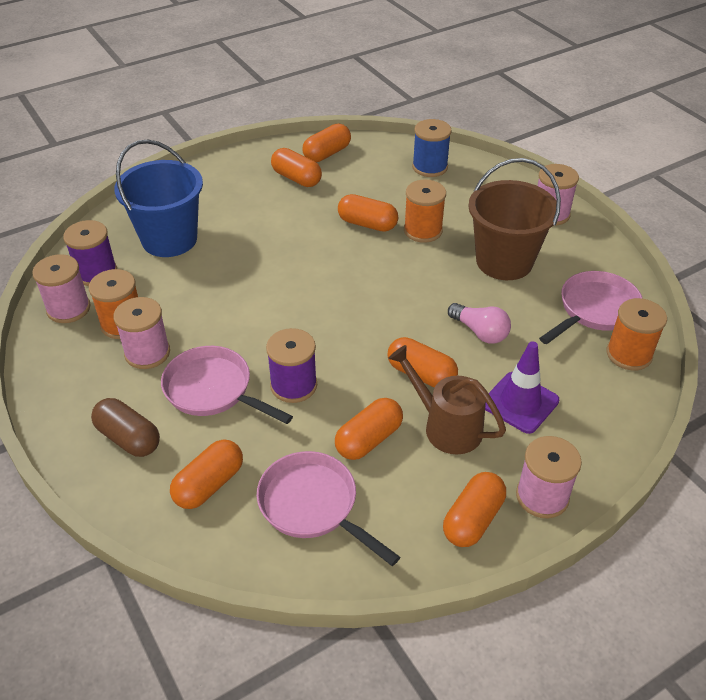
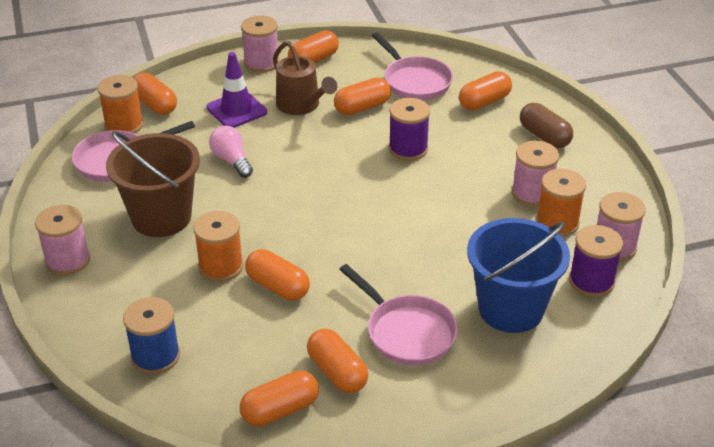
camera: 165 degrees left, 5 degrees down
(213, 390) = (475, 156): pink pan -> pink pan (406, 332)
(421, 374) = (301, 139): orange capsule -> orange capsule (155, 105)

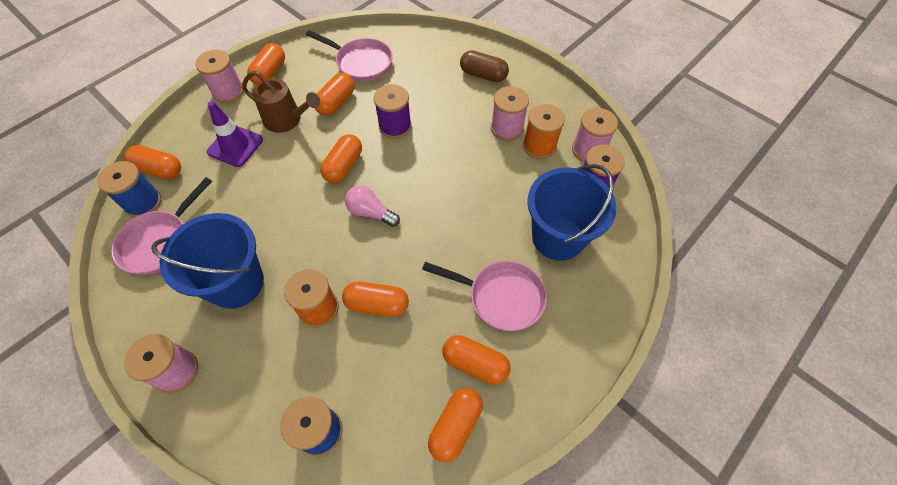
camera: 30 degrees left, 20 degrees up
(124, 125) = (143, 202): orange spool -> blue spool
(161, 217) = (236, 283): brown bucket -> blue bucket
(232, 160) = (262, 198): pink light bulb -> pink light bulb (371, 212)
(484, 102) = (423, 61): orange capsule -> orange capsule (344, 166)

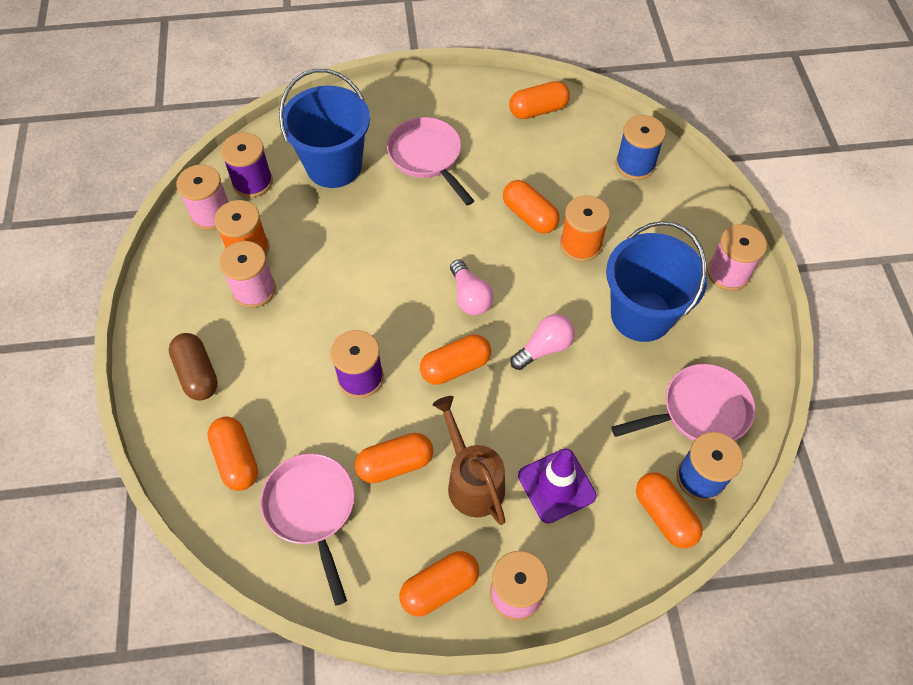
camera: 140 degrees left, 0 degrees up
(294, 213) = (544, 348): none -> pink light bulb
(475, 363) = (490, 132): orange capsule -> orange capsule (236, 459)

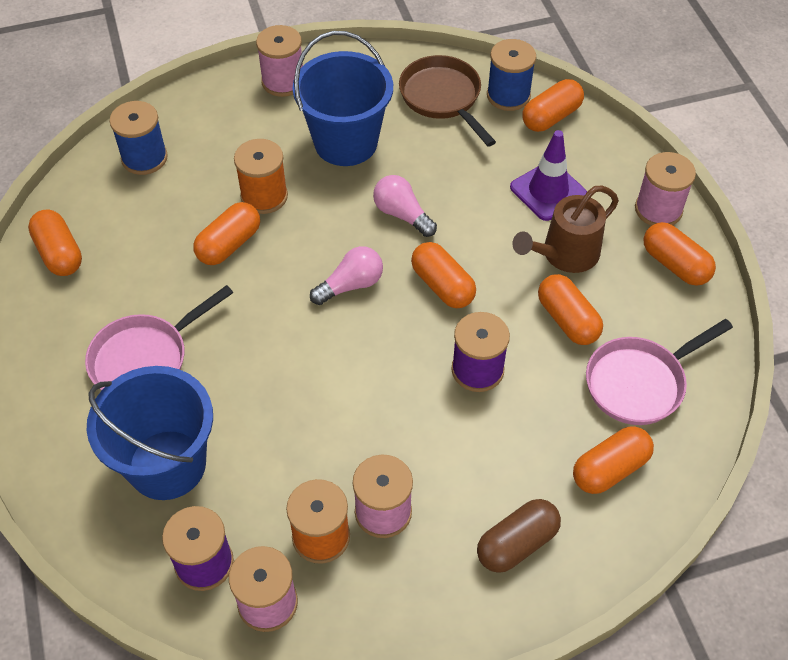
camera: 100 degrees left, 5 degrees down
(699, 411) = (443, 98): pink pan -> brown pan

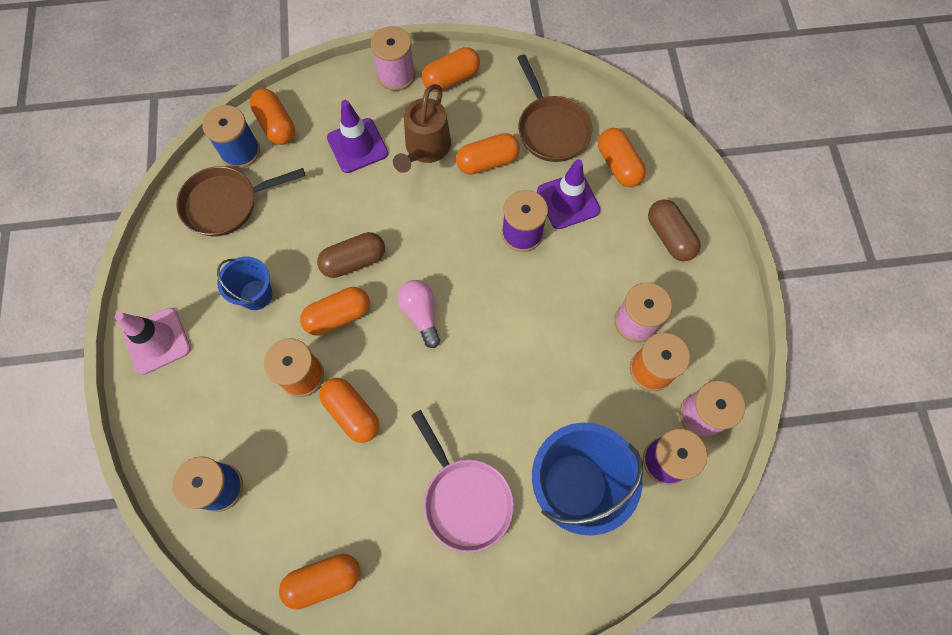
camera: 80 degrees left, 15 degrees up
(283, 81) = (157, 341): pink spool -> pink traffic cone
(345, 142) = (256, 295): blue bucket -> blue bucket, size x0.55
(402, 214) = (354, 261): pink light bulb -> brown capsule
(442, 285) = (436, 243): orange capsule -> orange capsule (338, 316)
(537, 415) = (568, 201): none -> purple traffic cone
(564, 255) = (425, 149): brown watering can -> brown watering can turned 45 degrees clockwise
(640, 382) = (551, 128): pink pan -> brown pan

